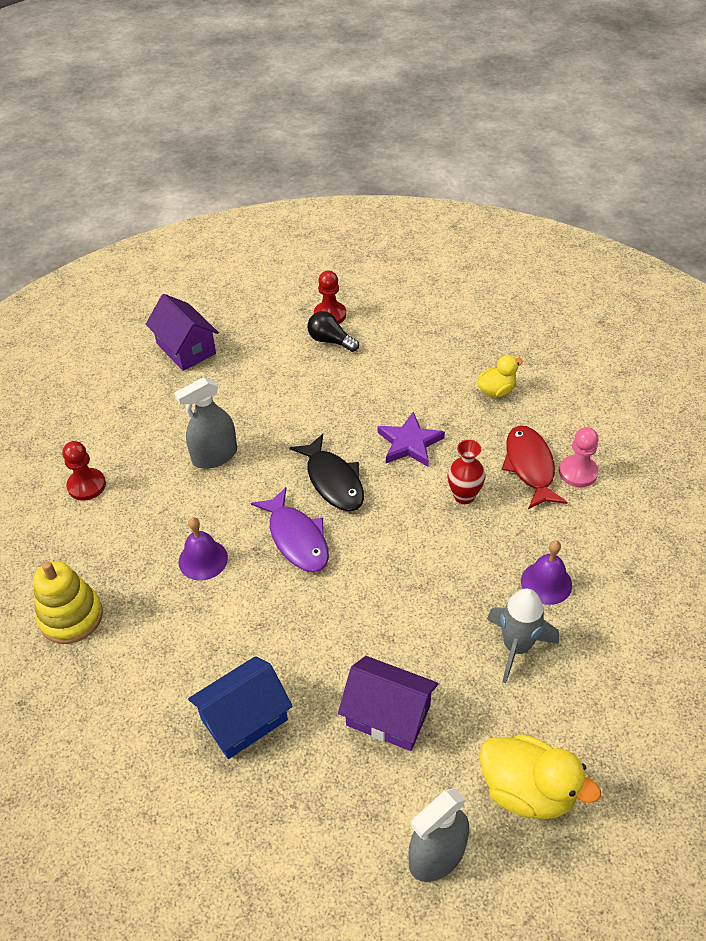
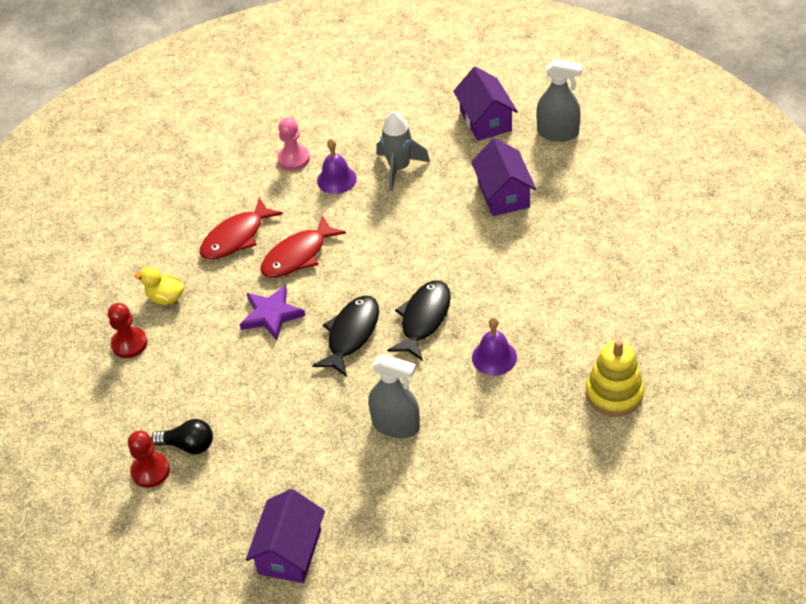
camera: 125 degrees left, 0 degrees up
(86, 485) = (507, 487): red pawn -> red pawn (129, 344)
(244, 719) = (577, 252): blue house -> none
(296, 538) = (423, 319): purple fish -> black fish
(330, 341) = (188, 445): black light bulb -> black light bulb turned 75 degrees counterclockwise
(464, 496) = (298, 255): red vase -> red fish
(527, 790) = (485, 120): yellow duck -> purple house
(578, 472) = (220, 211): pink pawn -> pink pawn (293, 159)

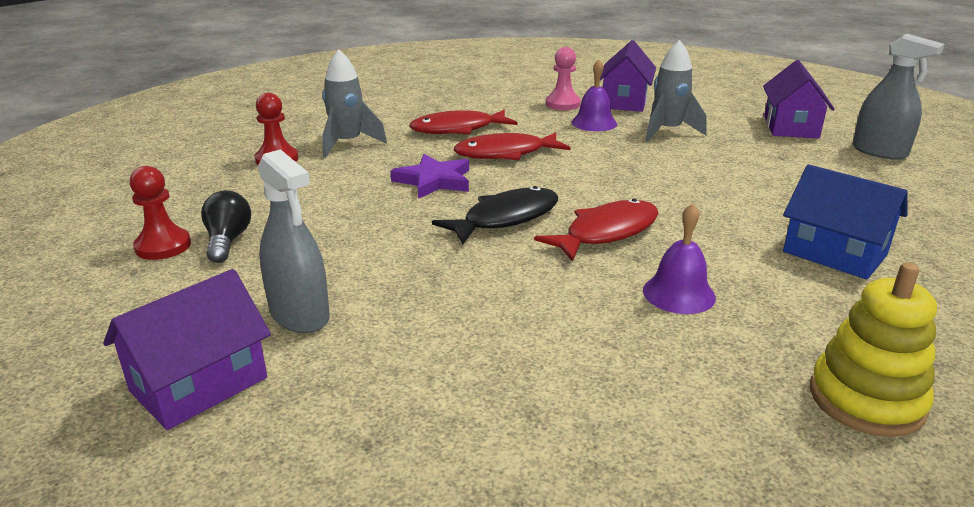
camera: 25 degrees right, 20 degrees down
(165, 298) = (348, 144): yellow duck -> grey rocket
(188, 445) = (228, 241): black light bulb -> black light bulb turned 135 degrees counterclockwise
(396, 425) = (482, 310): grey spray bottle -> grey spray bottle (299, 315)
(423, 319) = (606, 233): black fish -> red fish
(503, 194) = (782, 173): purple house -> purple house (624, 101)
(565, 276) = (834, 253): none -> blue house

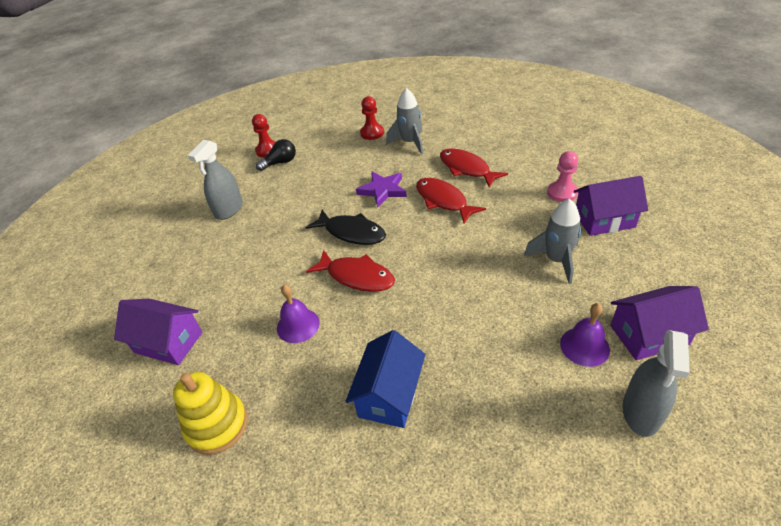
camera: 70 degrees right, 15 degrees up
(199, 384) = (176, 209): purple house -> purple house (168, 342)
(594, 123) = (537, 219): purple bell -> purple bell (584, 346)

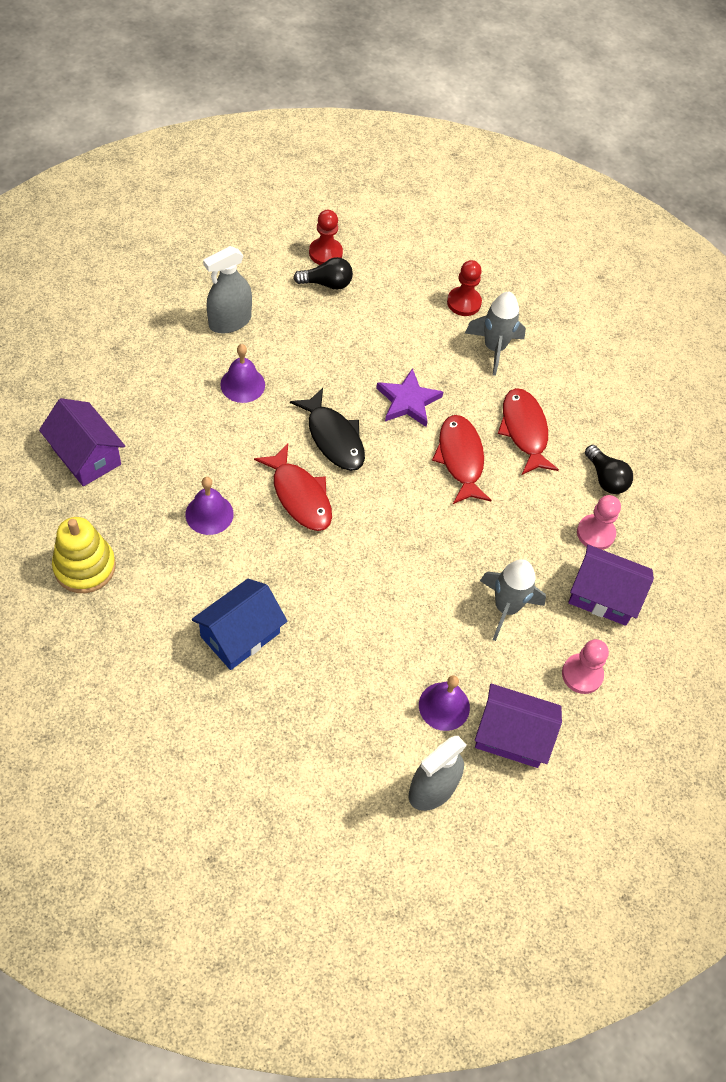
camera: 20 degrees right, 15 degrees up
(264, 237) = (242, 384): none -> purple bell
(536, 165) = (605, 478): none -> black light bulb
(645, 269) = (582, 674): none -> pink pawn

